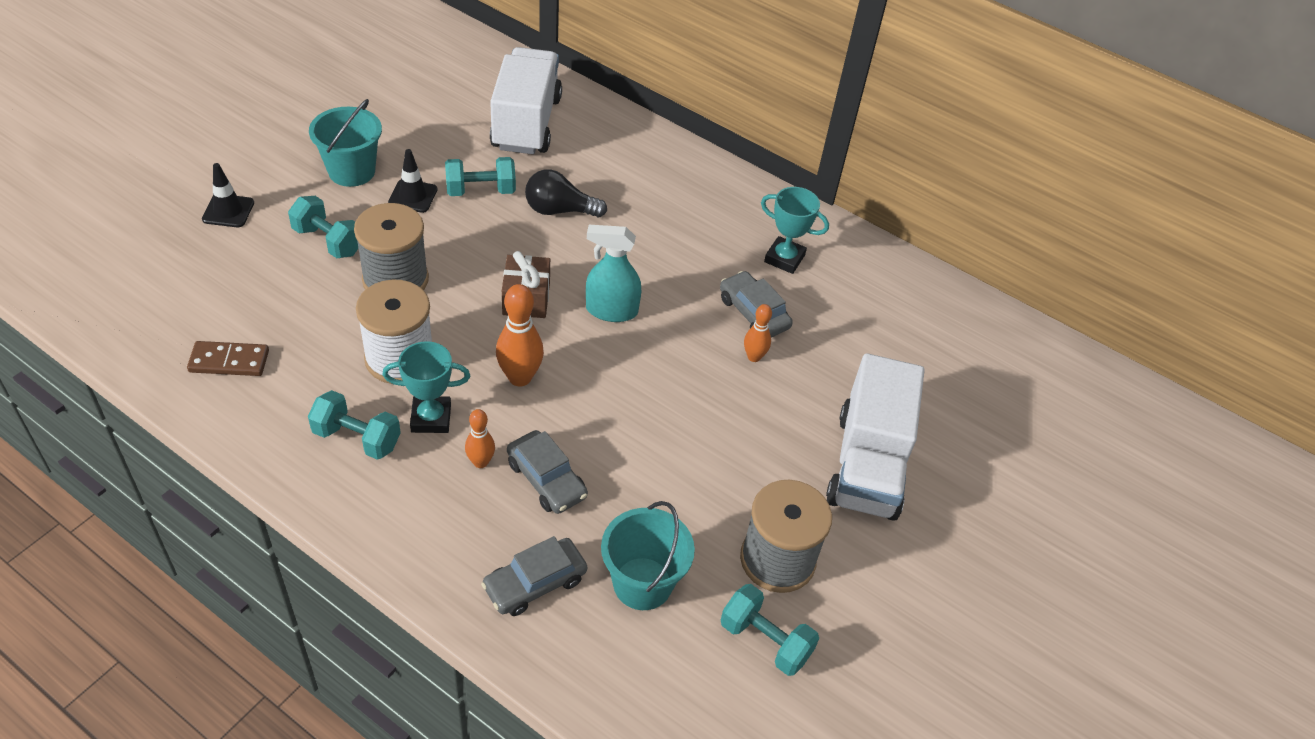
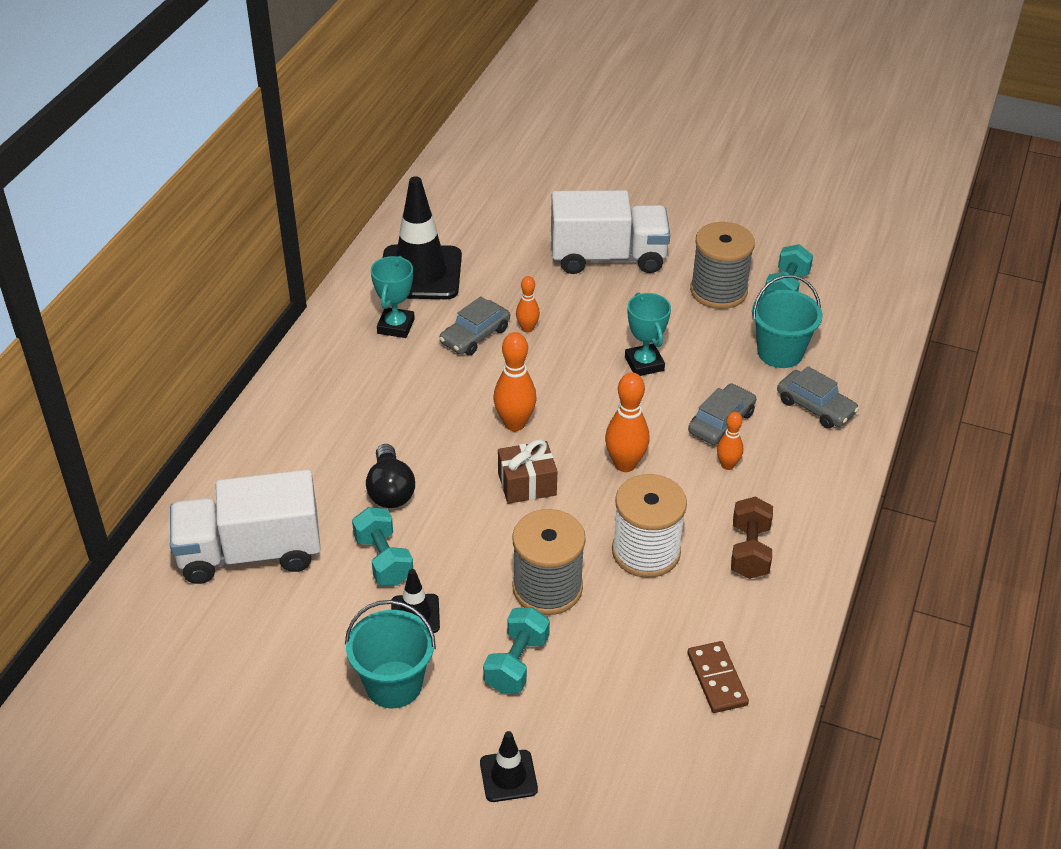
camera: 100 degrees left, 5 degrees down
(357, 438) = (749, 551): turquoise dumbbell -> brown dumbbell
(431, 418) = (701, 509): turquoise trophy -> turquoise trophy (644, 364)
(611, 310) = (514, 424): turquoise spray bottle -> orange bowling pin
(868, 294) = (420, 273): none -> black traffic cone

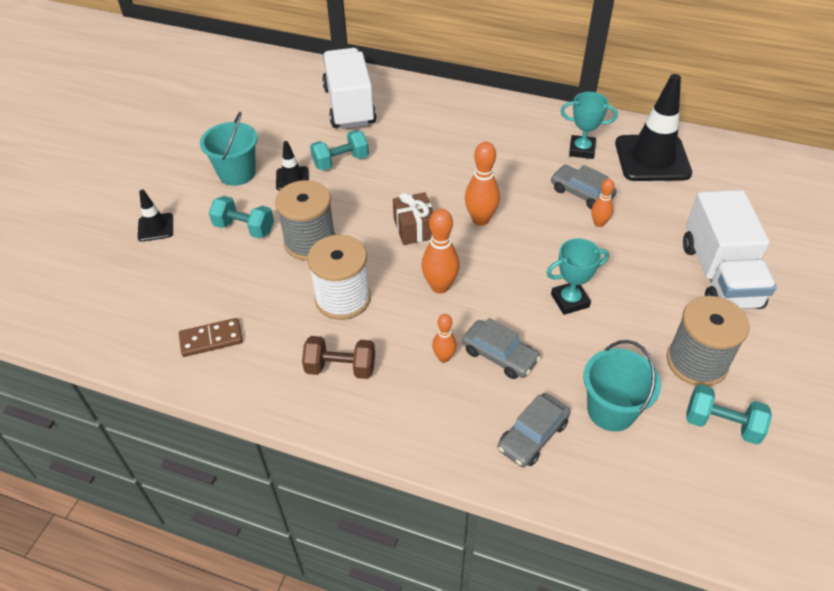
camera: 90 degrees right, 5 degrees up
(390, 490) = (405, 160): black light bulb -> none

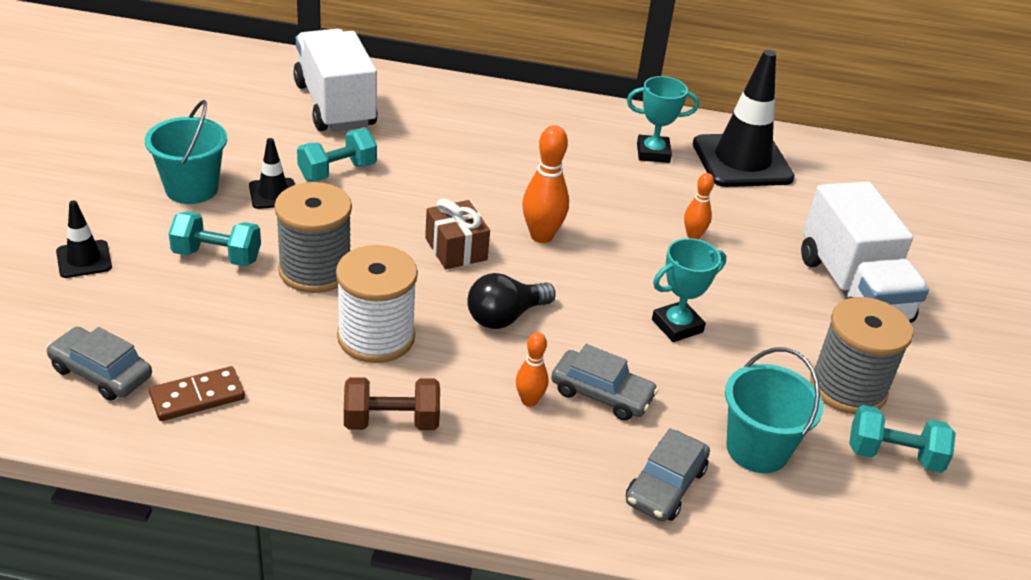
camera: 15 degrees left, 10 degrees down
(440, 286) = (505, 317): orange bowling pin -> black light bulb
(581, 193) = (664, 202): grey car -> grey car (101, 373)

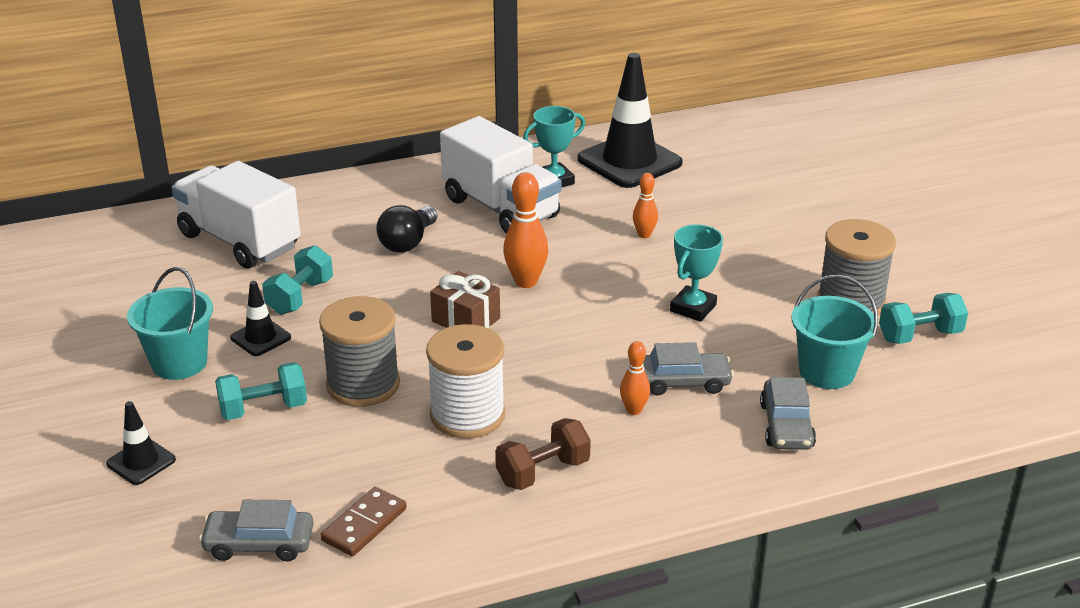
camera: 25 degrees left, 5 degrees down
(505, 317) = (556, 356): black light bulb -> black light bulb (408, 242)
(852, 289) = (794, 229): white truck -> white truck (501, 208)

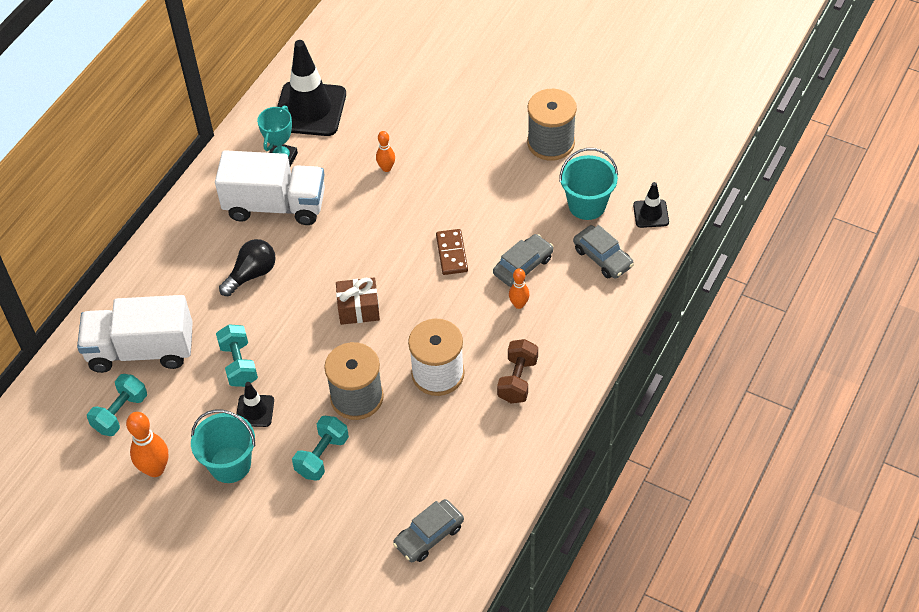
camera: 40 degrees left, 20 degrees up
(141, 462) = (299, 542): black traffic cone -> black traffic cone (651, 214)
(364, 525) = (467, 482): brown domino -> brown domino (452, 253)
(408, 242) = (251, 274): black light bulb -> black light bulb turned 120 degrees counterclockwise
(526, 282) = (359, 255): orange bowling pin -> orange bowling pin (155, 469)
(693, 308) = (473, 208): turquoise trophy -> none
(919, 336) = (608, 144): turquoise dumbbell -> turquoise dumbbell (120, 413)

